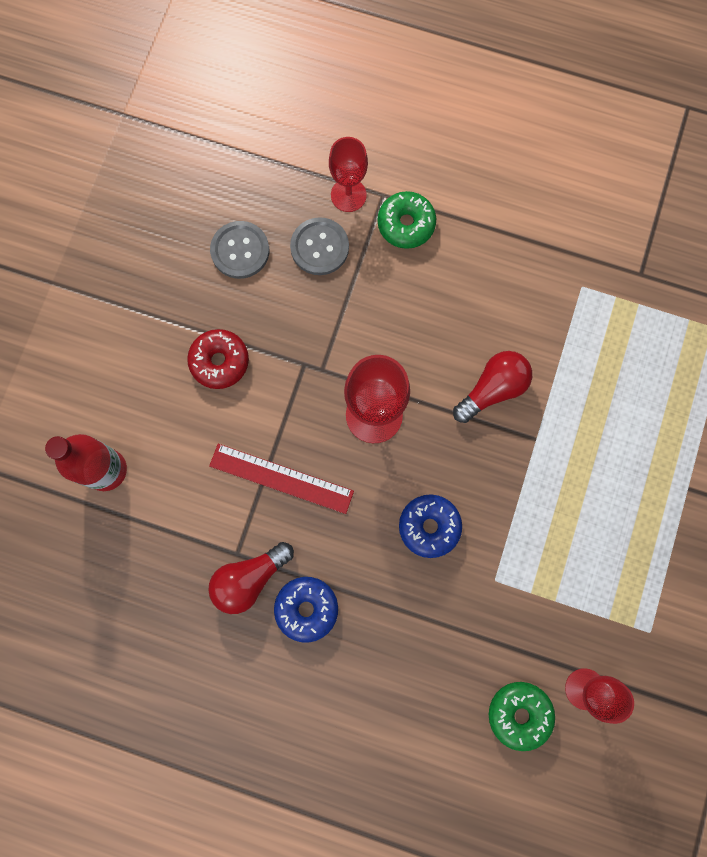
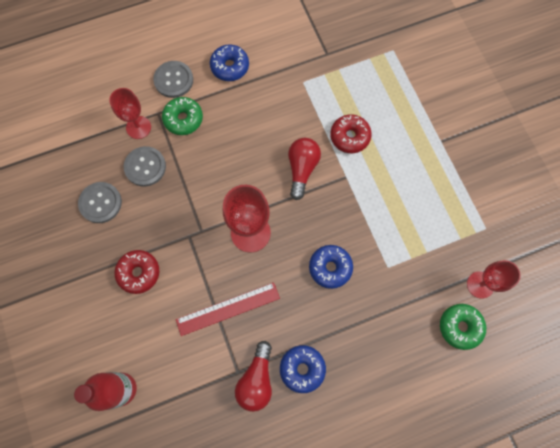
camera: 40 degrees left, 5 degrees down
(432, 168) = (173, 80): none -> grey button
(510, 201) = (230, 67): none -> blue donut
(581, 396) = (349, 137): none -> red donut

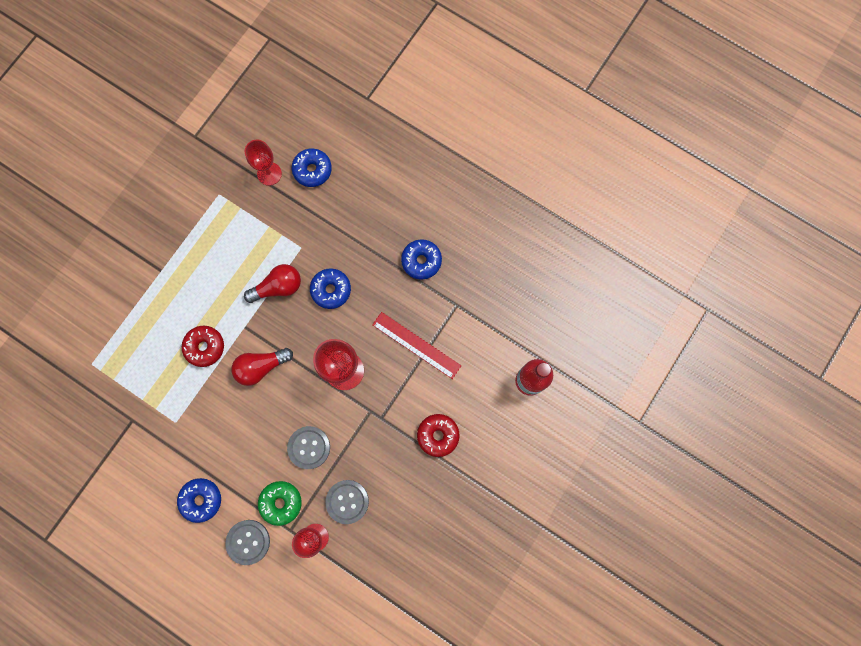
camera: 125 degrees left, 5 degrees up
(100, 203) = (404, 514): grey button -> grey button (309, 447)
(256, 380) = (452, 288): red light bulb -> red light bulb (278, 287)
(460, 327) = (312, 170): green donut -> blue donut

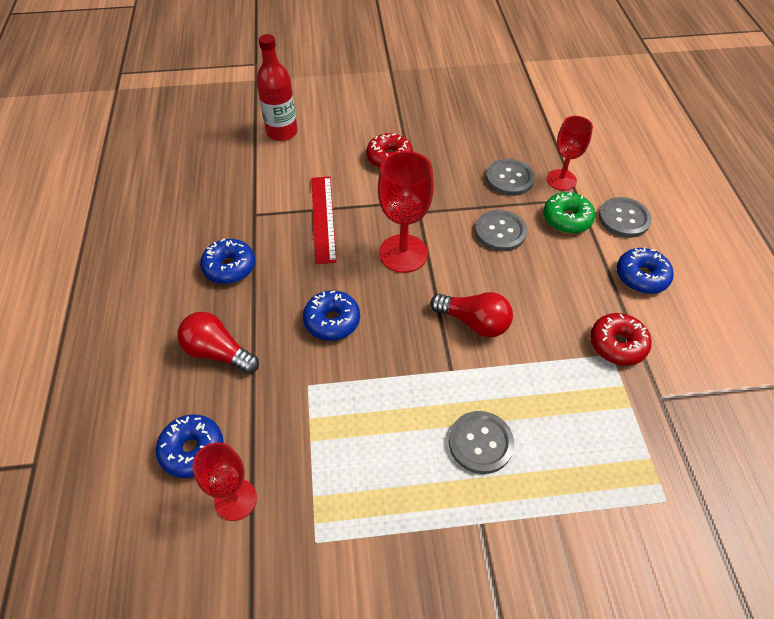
camera: 130 degrees left, 25 degrees down
(194, 305) = (480, 443): none -> grey button
(205, 347) = (512, 391): red donut -> red donut (617, 344)
(278, 287) = (376, 372): red light bulb -> red light bulb (218, 352)

